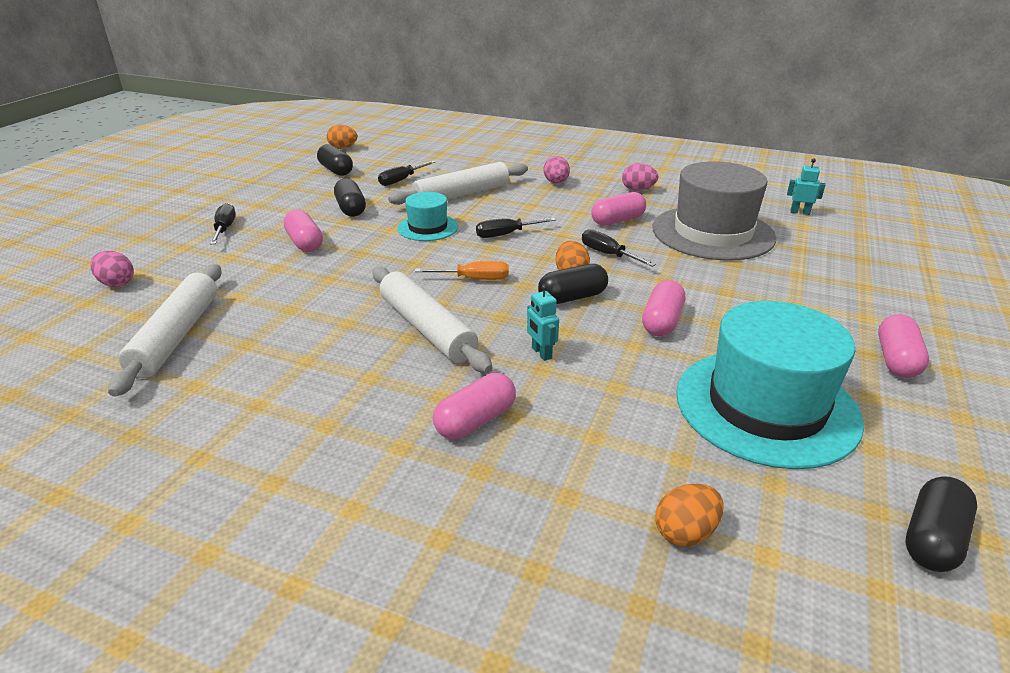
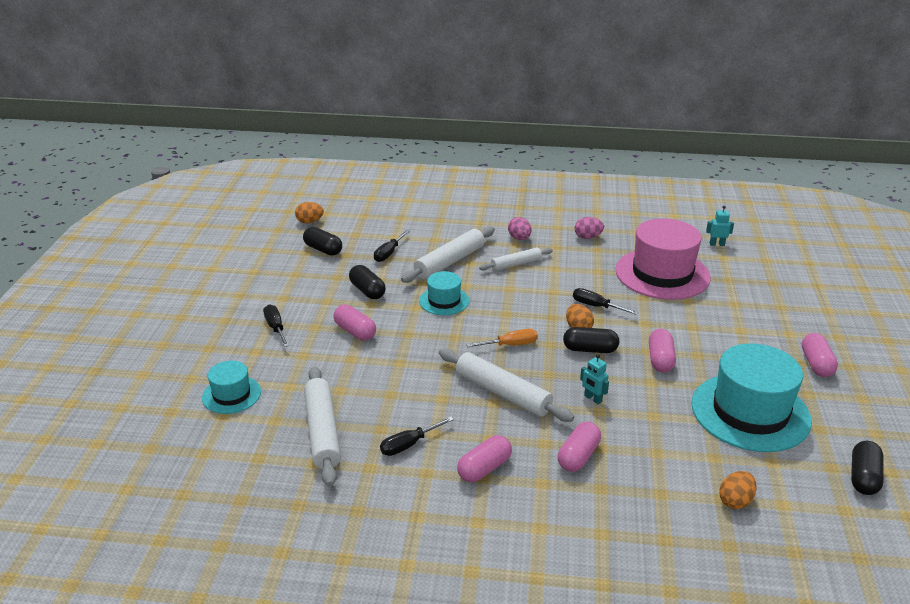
camera: 15 degrees left, 0 degrees up
(117, 283) = (231, 395): pink egg -> turquoise hat
(506, 234) = (510, 298): black screwdriver -> black screwdriver (409, 444)
(536, 204) = (516, 264): none -> white rolling pin
(572, 297) = (590, 349): black capsule -> black capsule turned 45 degrees clockwise
(617, 221) = (587, 272): pink capsule -> pink capsule (484, 468)
(712, 233) = (662, 274): grey hat -> pink hat

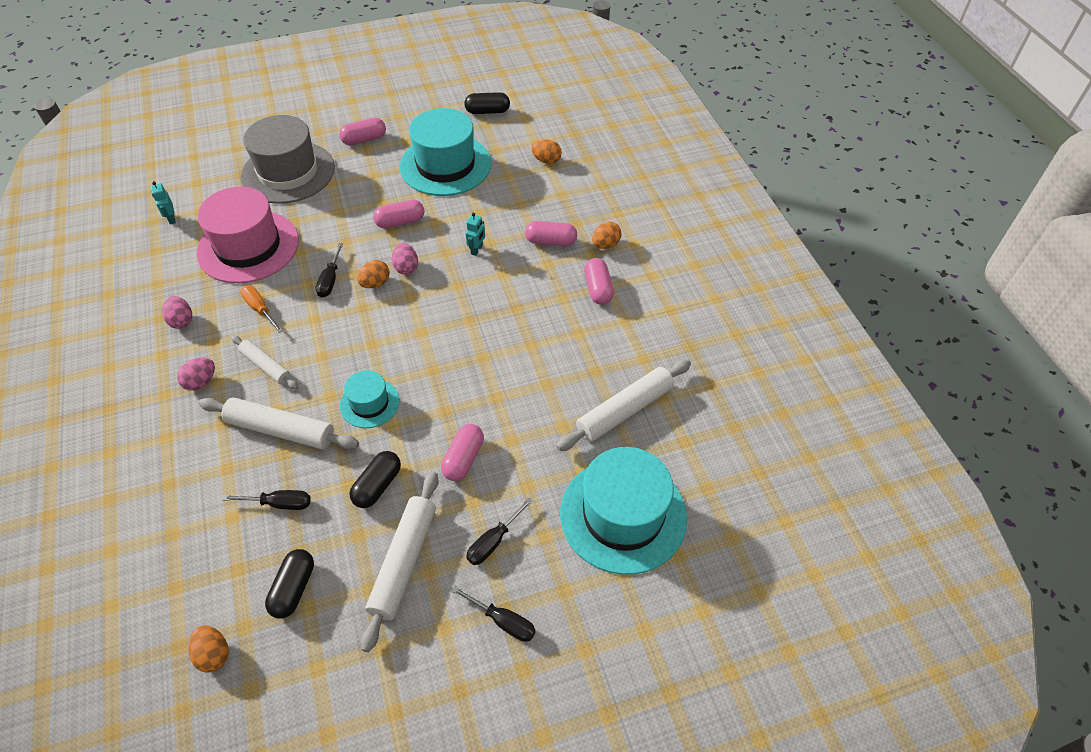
camera: 115 degrees left, 20 degrees up
(231, 395) = (623, 515): turquoise hat -> turquoise hat, size x1.95
(409, 444) = (601, 344): black screwdriver -> black screwdriver (503, 621)
(484, 468) = (598, 289): pink capsule -> pink capsule turned 60 degrees clockwise
(503, 393) = (500, 306): white rolling pin -> white rolling pin (404, 562)
(510, 345) = (426, 323): orange screwdriver -> orange screwdriver (260, 309)
(550, 500) = (605, 244): none -> orange egg
(590, 349) = (406, 268): black capsule -> pink egg
(767, 308) = (288, 172): none -> grey hat

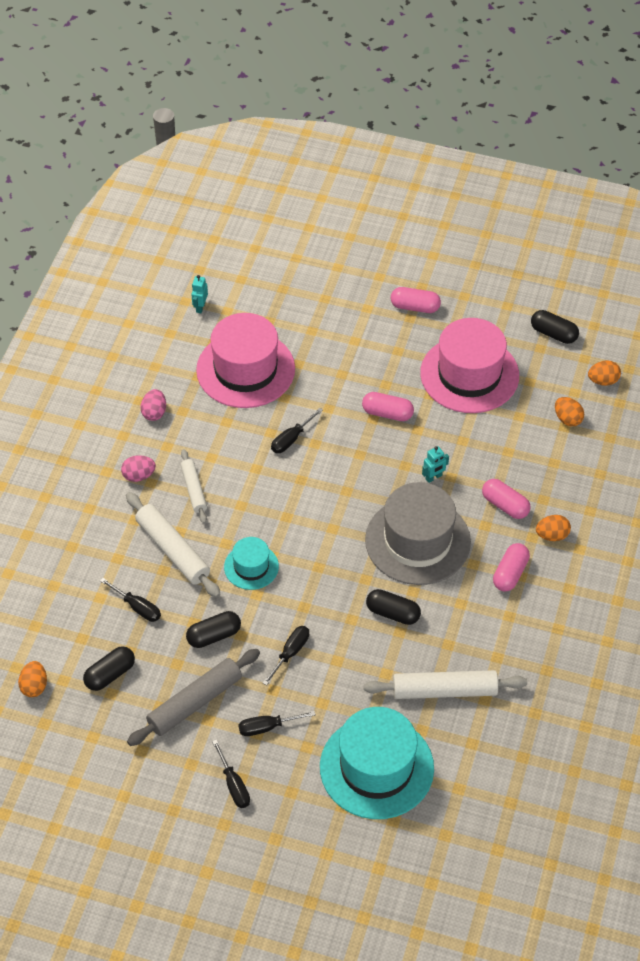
camera: 35 degrees right, 0 degrees up
(260, 309) = (219, 435): orange screwdriver -> none
(288, 172) = (325, 308): grey hat -> grey hat (417, 541)
(375, 283) = (326, 462): orange egg -> orange egg (603, 381)
(404, 562) = (195, 702): white rolling pin -> grey rolling pin
(406, 268) = (361, 462): pink egg -> none
(445, 165) = (469, 374): turquoise hat -> pink hat
(463, 459) = (290, 653): pink capsule -> black screwdriver
(528, 372) = (393, 613): none -> black capsule

